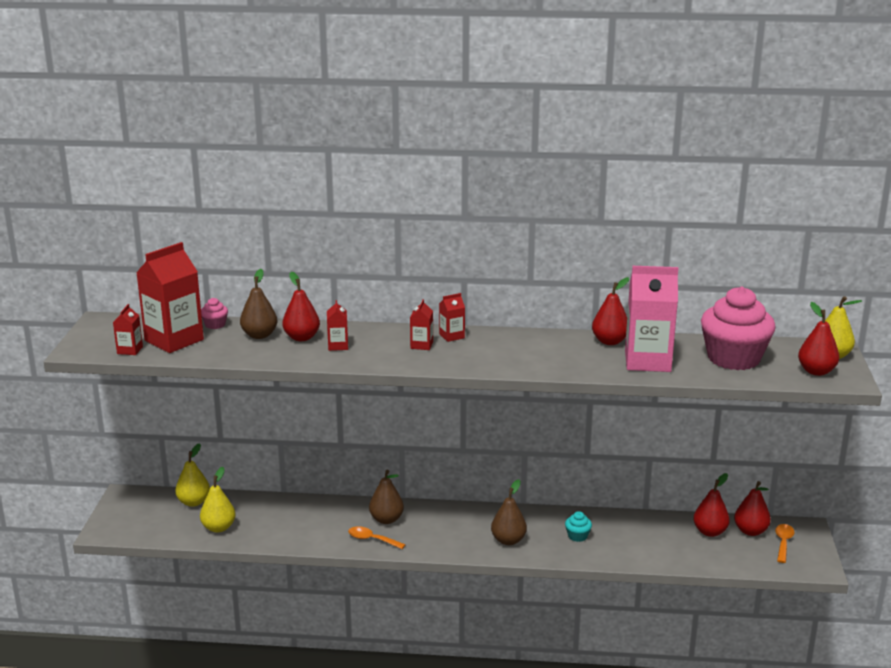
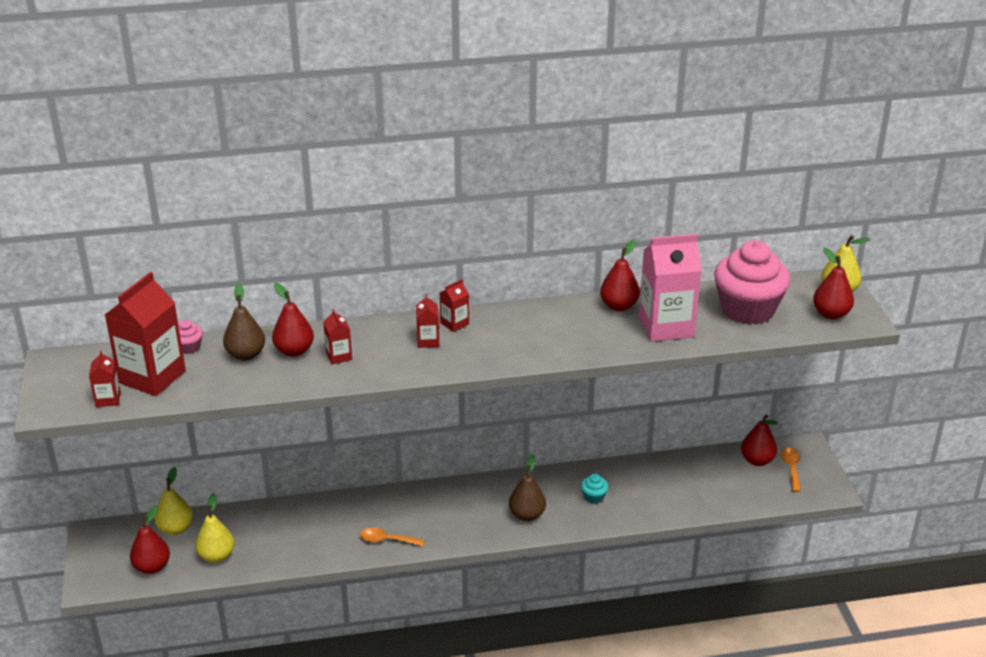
camera: 15 degrees left, 10 degrees up
(386, 519) = (393, 512): brown pear -> none
(710, 532) = (719, 468): red pear -> red pear (152, 567)

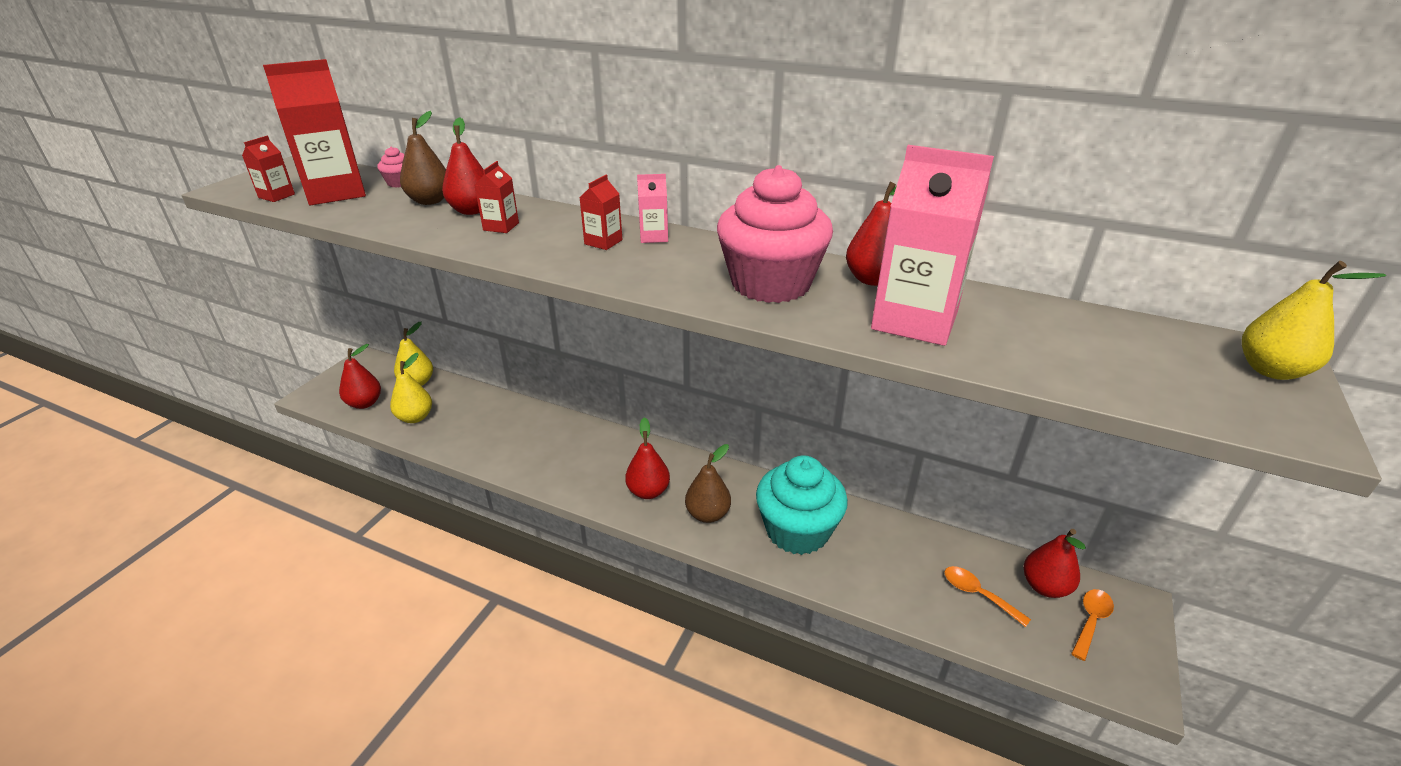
camera: 35 degrees right, 0 degrees up
(387, 540) = (554, 472): orange spoon -> orange spoon (978, 594)
(454, 323) = (654, 237): red carton -> pink carton
(593, 497) = (797, 530): turquoise cupcake -> turquoise cupcake, size x2.48
(747, 309) = (1071, 342): pink cupcake -> pink cupcake (771, 284)
(831, 314) = (1232, 396): red pear -> red pear (648, 491)

